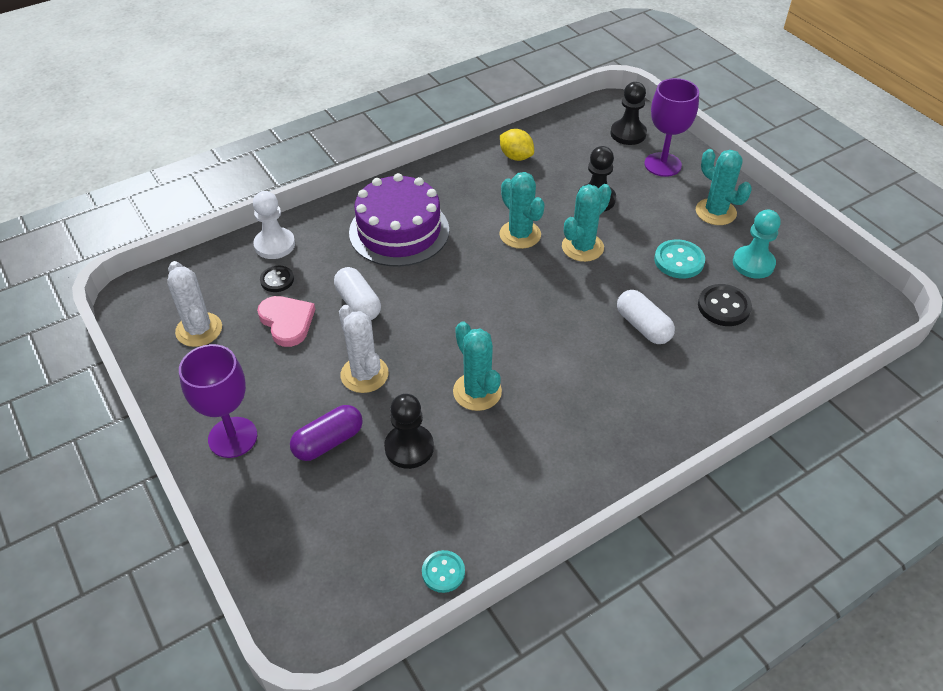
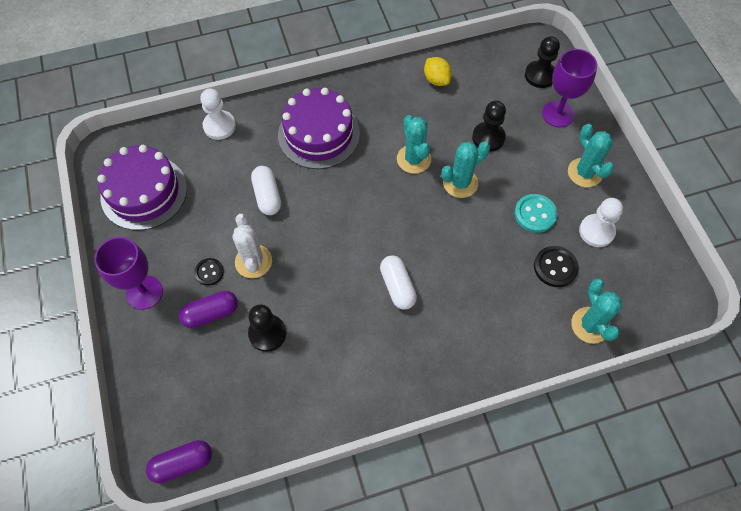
camera: 15 degrees right, 15 degrees up
(199, 330) = (144, 192): white cactus -> purple cake
(277, 280) = (212, 160): black button -> black button (209, 272)
(287, 322) = (209, 200): pink heart -> none
(346, 623) = (182, 463): none -> purple capsule
(443, 572) = (260, 442): turquoise button -> none
(477, 392) = (332, 298): turquoise cactus -> turquoise cactus (590, 325)
(643, 326) = (482, 270): white capsule -> white capsule (397, 287)
(753, 263) = (596, 231): turquoise pawn -> white pawn

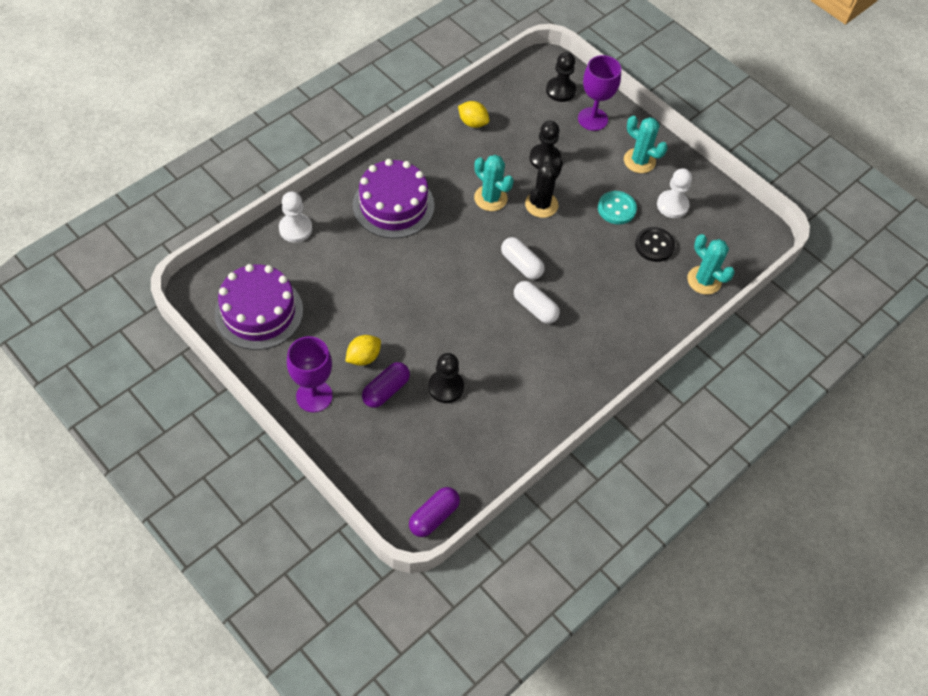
camera: 30 degrees left, 5 degrees down
(209, 272) = (363, 357): black button -> yellow lemon
(253, 261) = (398, 334): white cactus -> none
(267, 196) = (378, 274): white capsule -> white capsule (521, 264)
(460, 183) = (541, 204): turquoise cactus -> black cactus

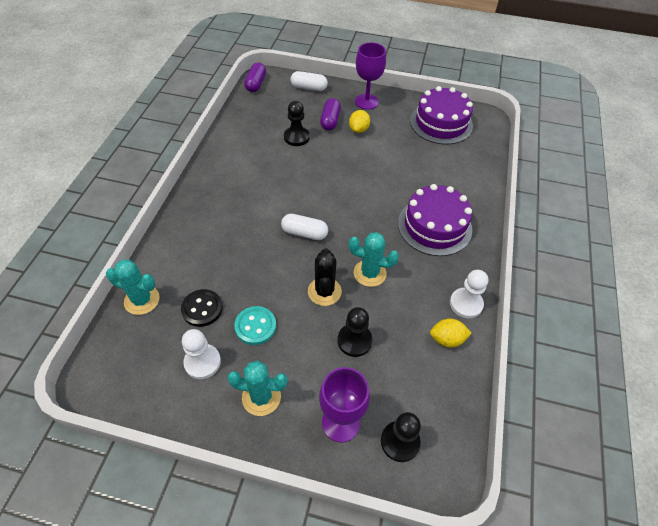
camera: 150 degrees right, 5 degrees down
(295, 229) = (477, 176): white pawn -> white pawn (466, 304)
(535, 308) = (272, 208): white capsule -> white capsule (309, 88)

